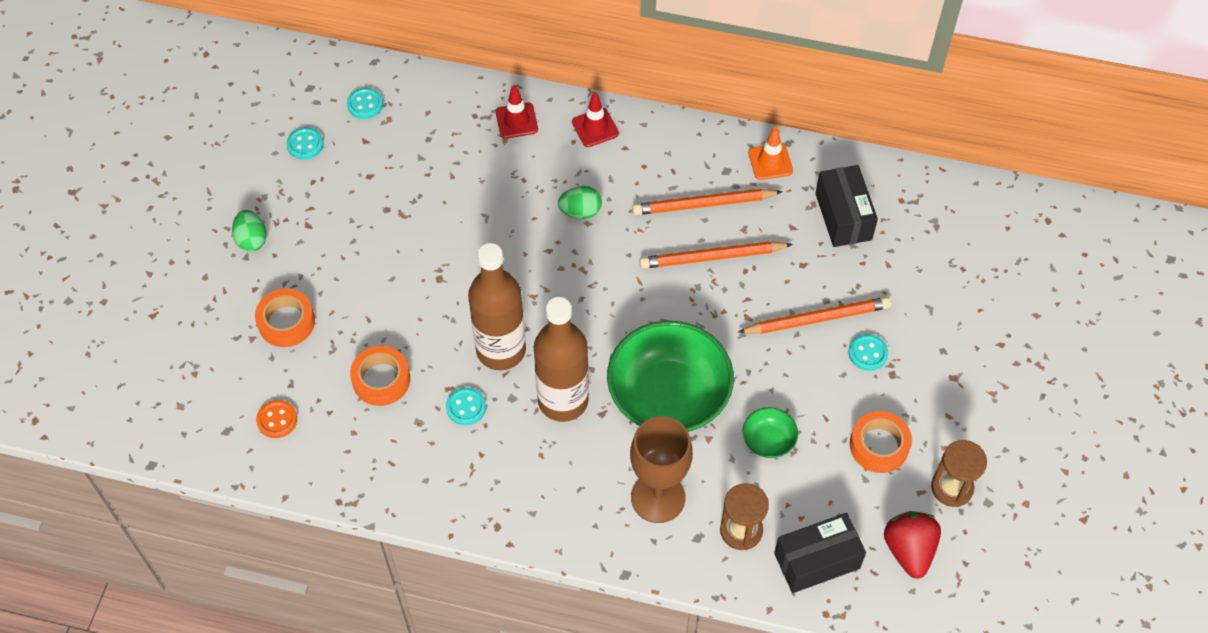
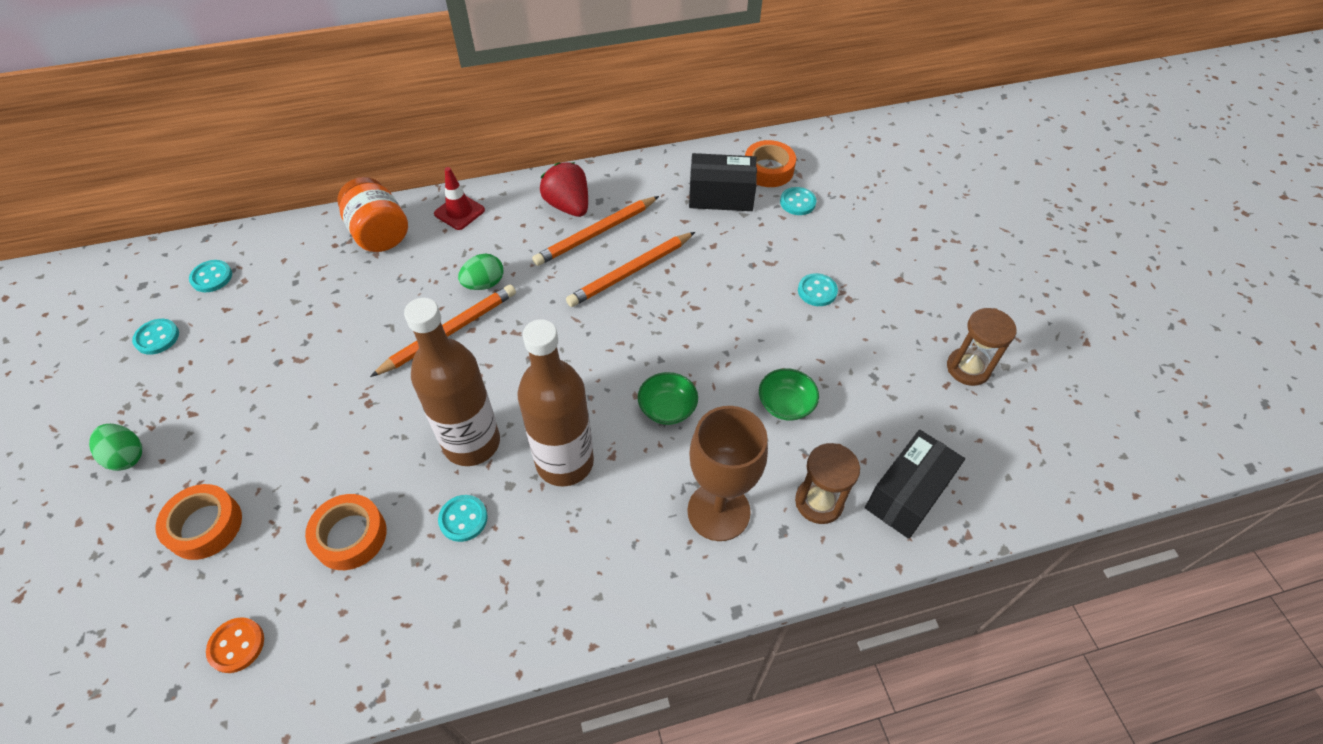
camera: 30 degrees left, 5 degrees down
(516, 121) = (379, 234): red traffic cone -> orange jar
(668, 396) = (667, 408): green bowl -> green bowl, size x0.44
(770, 162) = (632, 180): orange traffic cone -> none
(817, 319) = (755, 282): orange pencil -> orange pencil (449, 332)
(843, 216) = (721, 196): black box -> black box turned 45 degrees counterclockwise
(879, 446) = (883, 362): orange tape -> orange tape (768, 170)
(909, 550) = (976, 441): red strawberry -> red strawberry (568, 206)
(913, 256) = (797, 202): none -> turquoise button

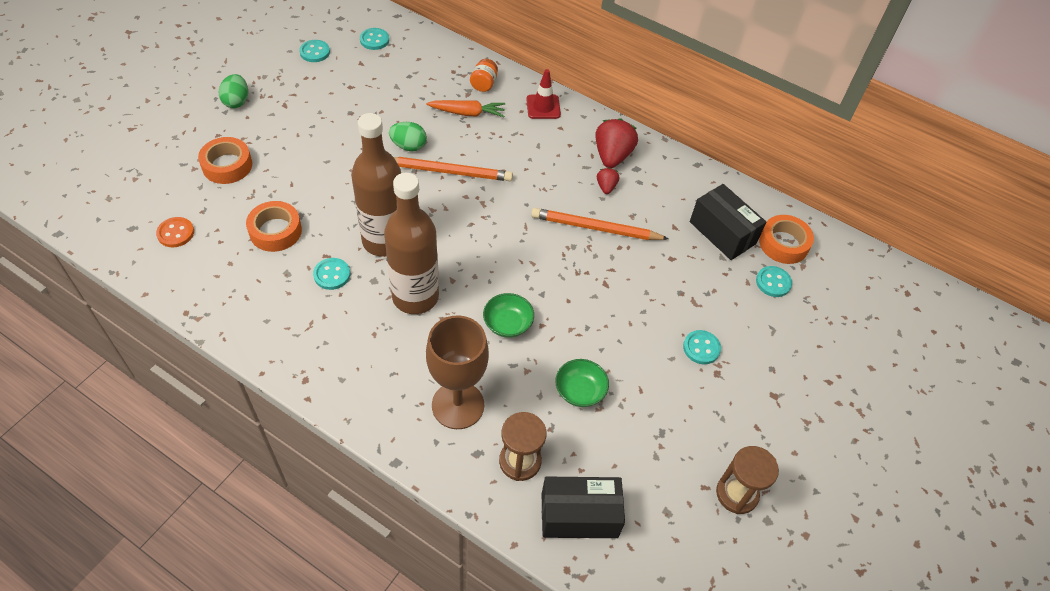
camera: 45 degrees right, 0 degrees up
(379, 234) = (484, 84): orange jar -> orange jar, size x0.54
(398, 269) = (467, 113): none -> orange carrot
(484, 284) = (502, 161): green egg -> green egg (408, 146)
(596, 233) = (606, 187): orange pencil -> red strawberry

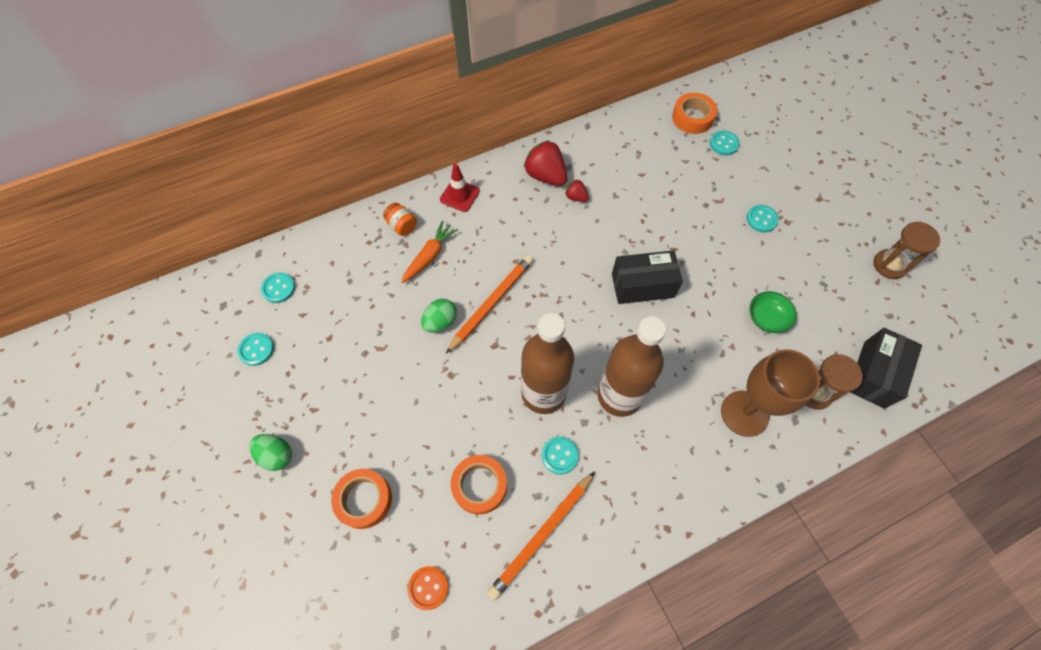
camera: 55 degrees left, 10 degrees up
(507, 324) = (681, 338): green bowl -> none
(595, 228) = (614, 227): orange pencil -> orange pencil (542, 535)
(722, 233) = (663, 148): black box -> black box (642, 285)

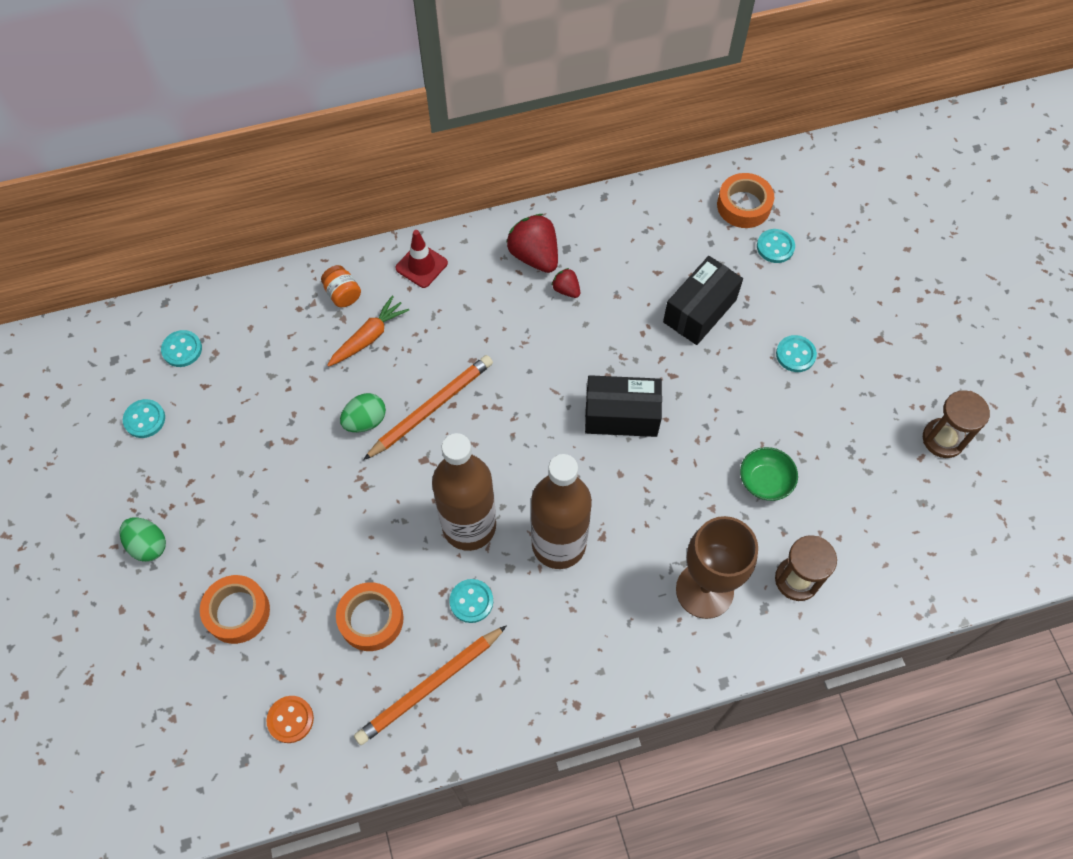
camera: 10 degrees right, 0 degrees up
(874, 374) = (878, 571): black box -> black box (699, 311)

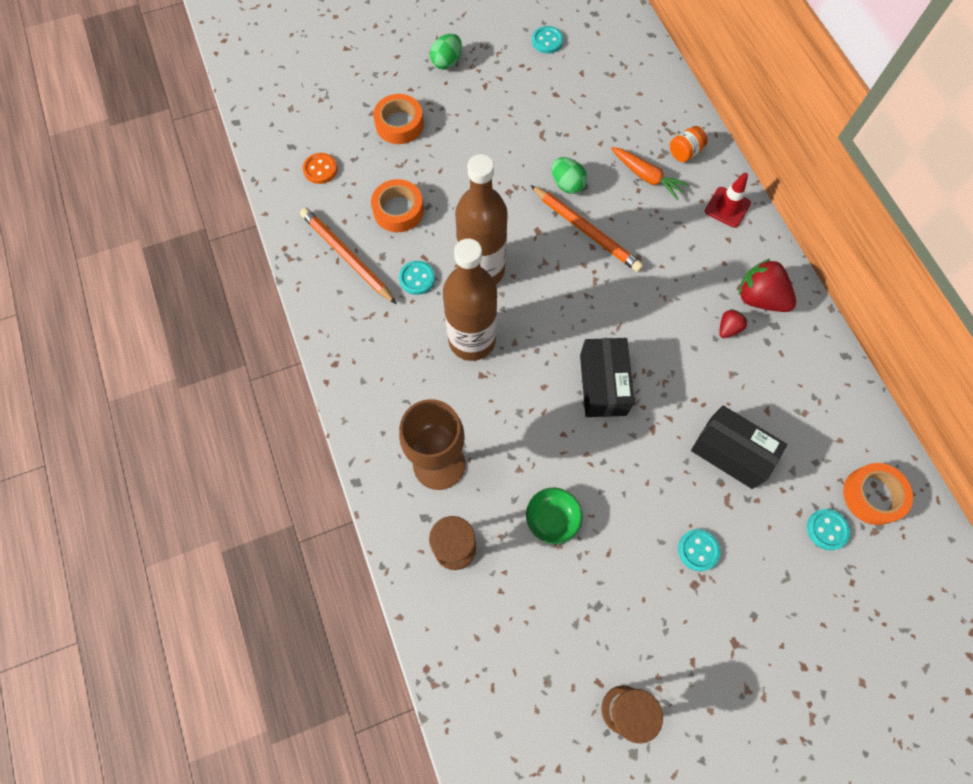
camera: 85 degrees right, 5 degrees up
(182, 349) = (611, 53): turquoise button -> none
(534, 256) = (759, 298): red strawberry -> red strawberry turned 105 degrees counterclockwise

